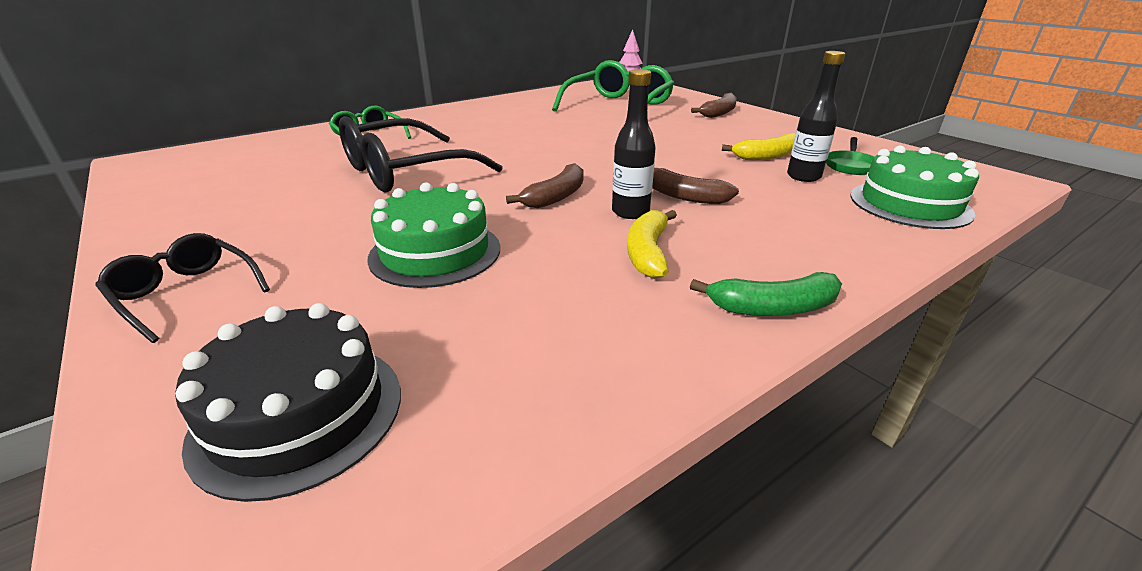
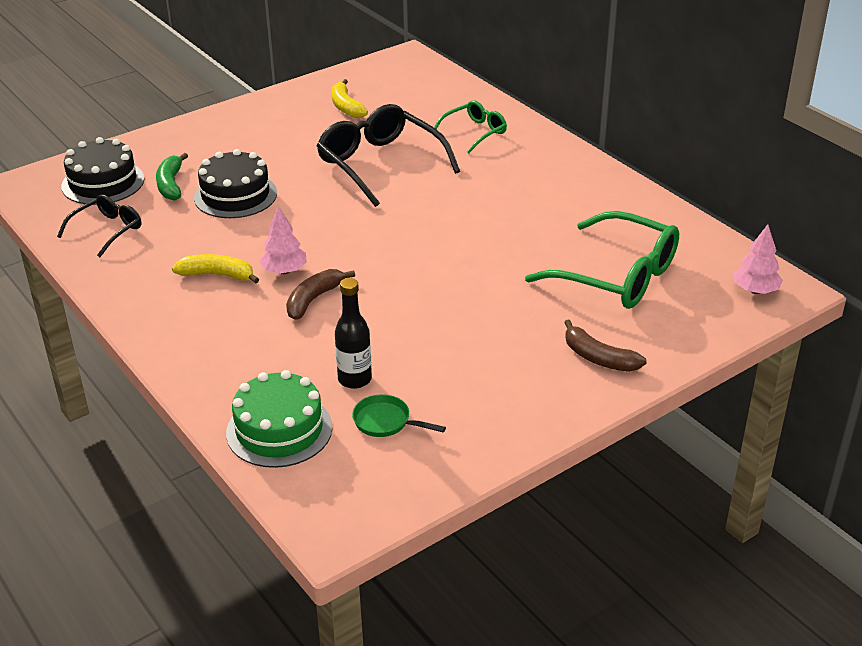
camera: 90 degrees right, 5 degrees up
(186, 293) = (206, 131): black glasses -> black glasses (107, 230)
(435, 252) = (235, 195): green cake -> black cake
(556, 197) = (319, 236): brown banana -> none
(630, 212) = (284, 271): black bottle -> pink tree
(767, 156) = (418, 367): yellow banana -> yellow banana (346, 107)
(772, 308) = (139, 316): green banana -> green banana (171, 184)

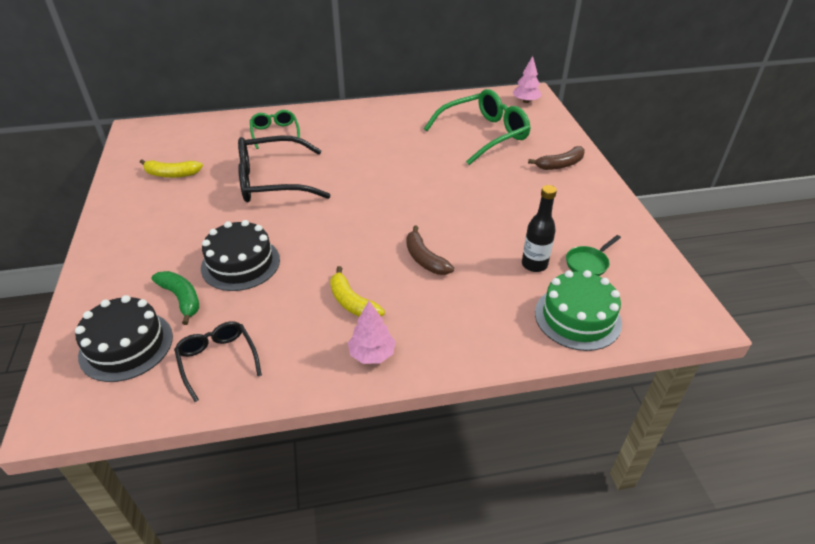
camera: 65 degrees left, 5 degrees up
(171, 184) = (181, 298): green banana -> green banana turned 150 degrees counterclockwise
(217, 275) = (352, 302): yellow banana -> yellow banana turned 75 degrees counterclockwise
(284, 271) = (375, 264): pink tree -> pink tree (372, 354)

